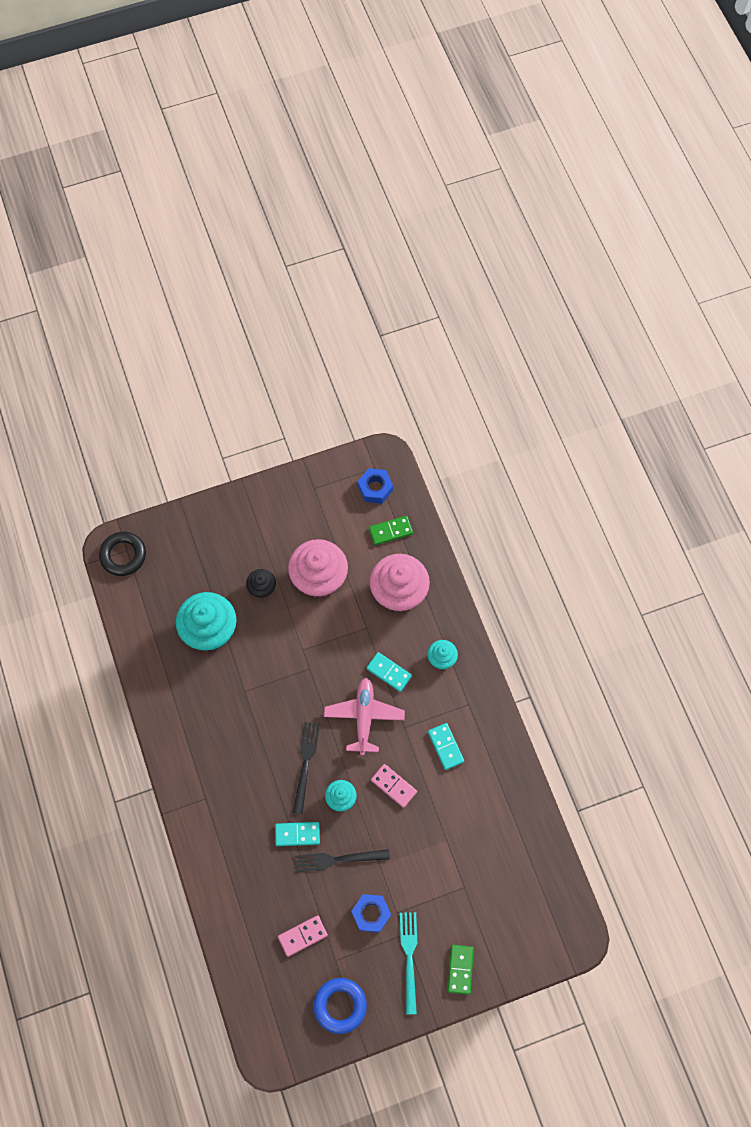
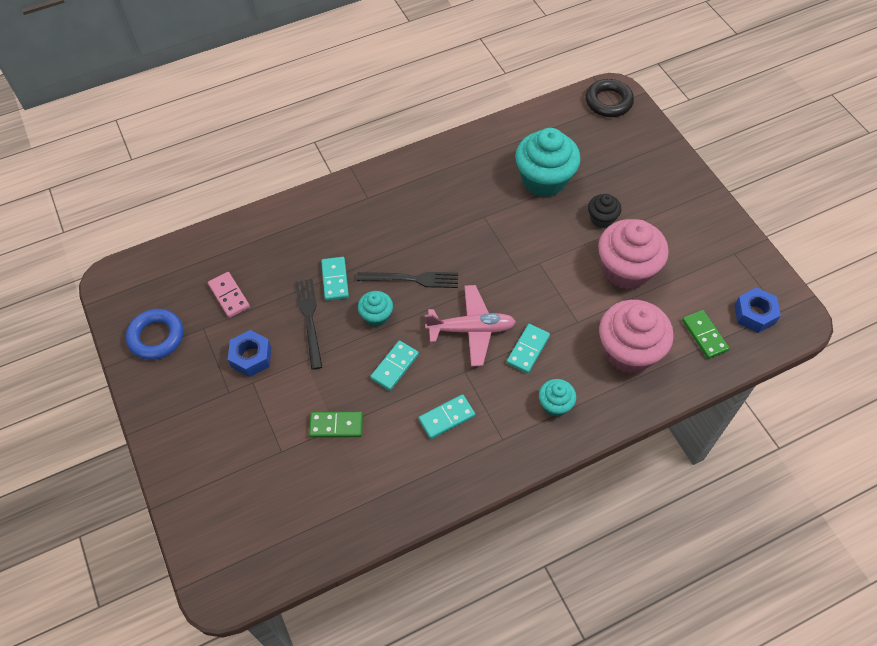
camera: 85 degrees right, 10 degrees down
(393, 786) = (395, 366): pink domino -> turquoise domino
(409, 958) = (203, 399): turquoise fork -> none
(460, 969) = (188, 454): green domino -> green domino (336, 425)

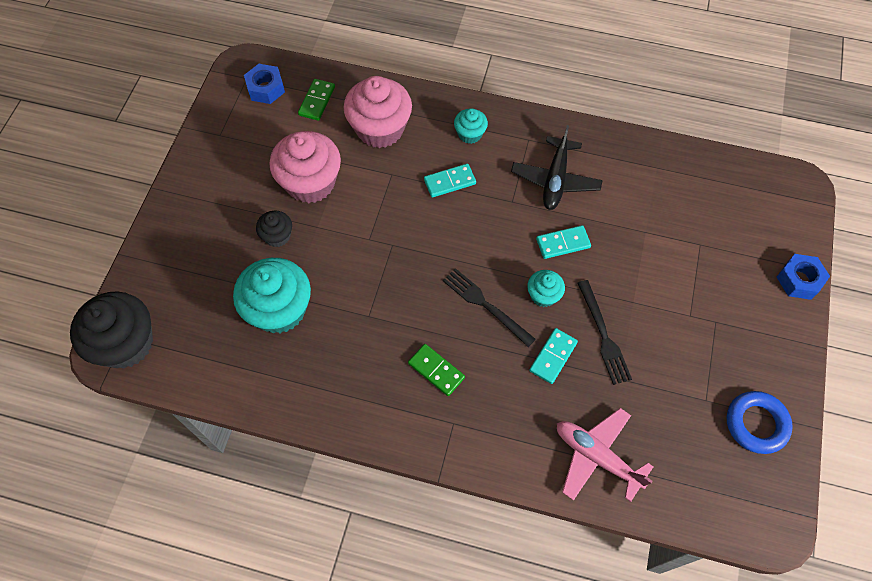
camera: 140 degrees left, 5 degrees up
(229, 296) = (662, 416): pink domino -> none
(251, 357) = (678, 338): blue nut -> blue nut (799, 280)
(309, 319) = (603, 335): black fork -> black fork turned 45 degrees counterclockwise
(336, 425) = (643, 232): green domino -> green domino (436, 370)
(447, 418) = (555, 179): turquoise domino -> black plane
(471, 329) = (477, 227): pink plane -> pink plane (597, 457)
(608, 102) = (126, 343): black ring -> black cupcake

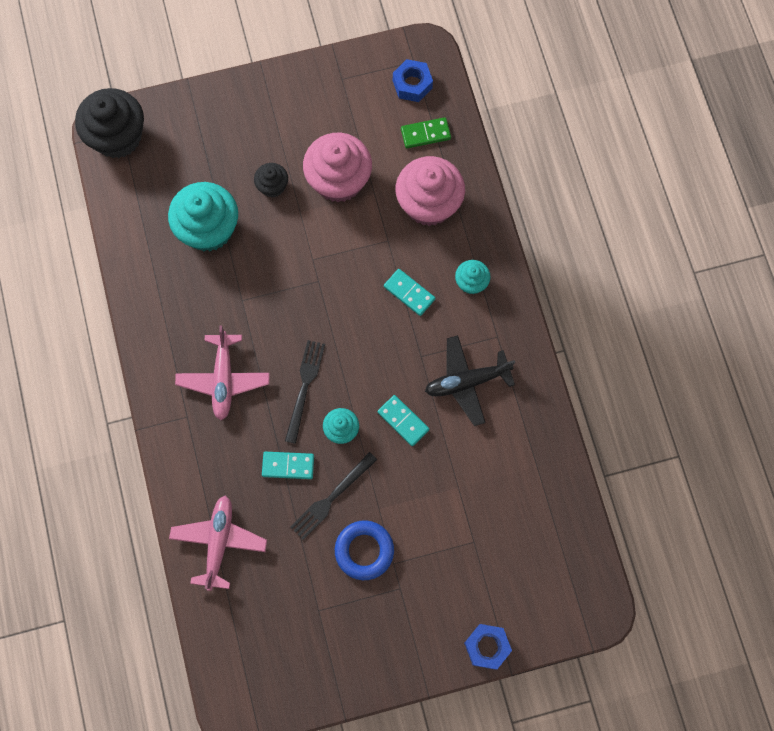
camera: 60 degrees right, 10 degrees up
(436, 370) = (223, 379): green domino -> pink plane
(756, 424) = (319, 661): blue ring -> blue ring (364, 551)

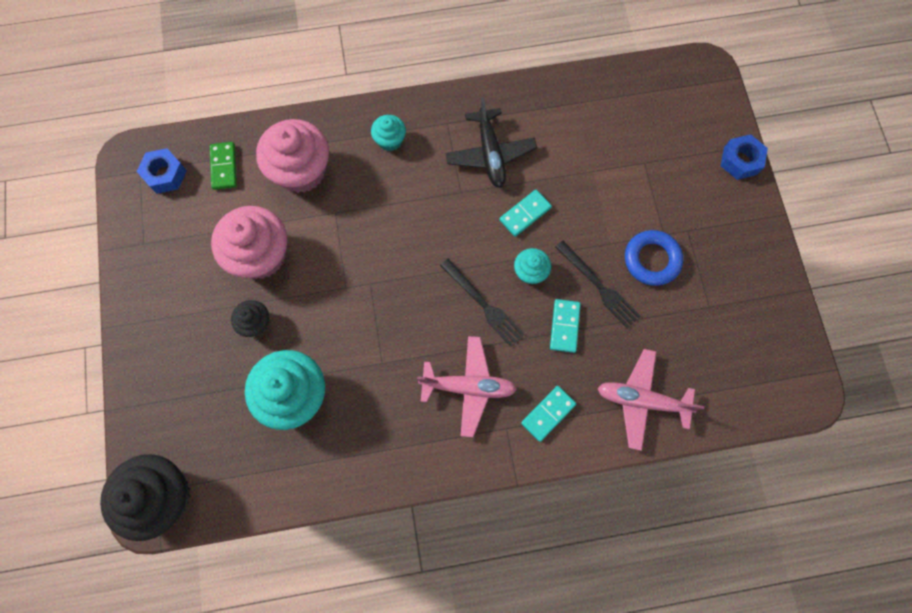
camera: 85 degrees left, 0 degrees up
(304, 387) = (483, 304): black fork -> black fork turned 150 degrees counterclockwise
(409, 293) = (394, 197): turquoise domino -> turquoise domino (548, 413)

